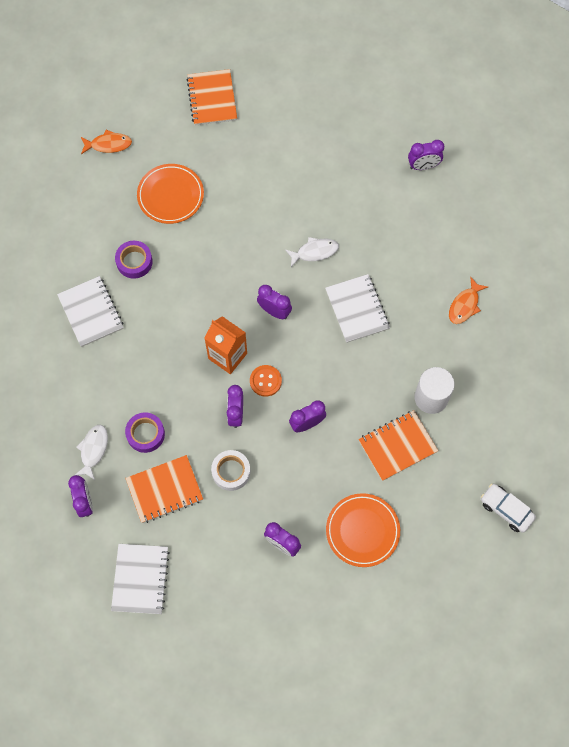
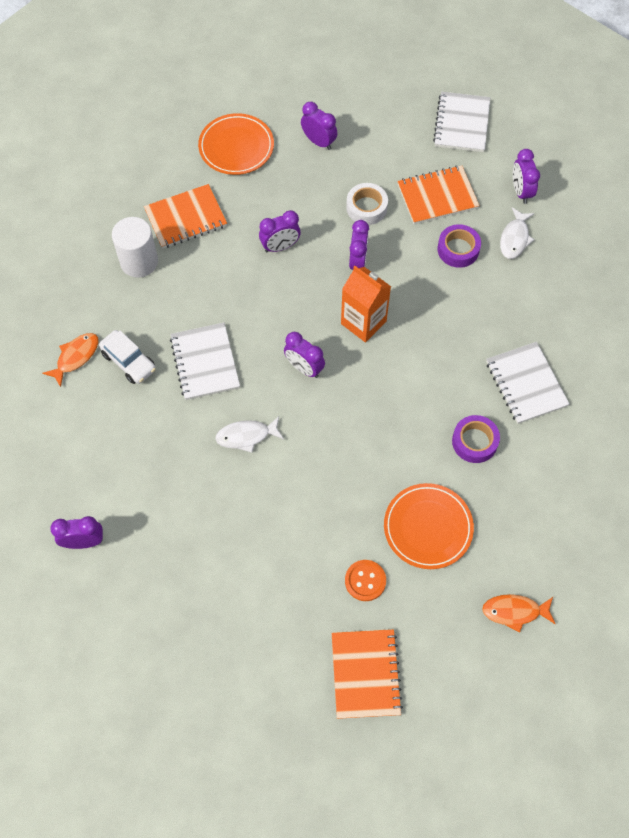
camera: 175 degrees left, 5 degrees down
(265, 381) = (322, 292): orange button -> orange button (365, 581)
(506, 510) = (87, 154): white car -> white car (129, 361)

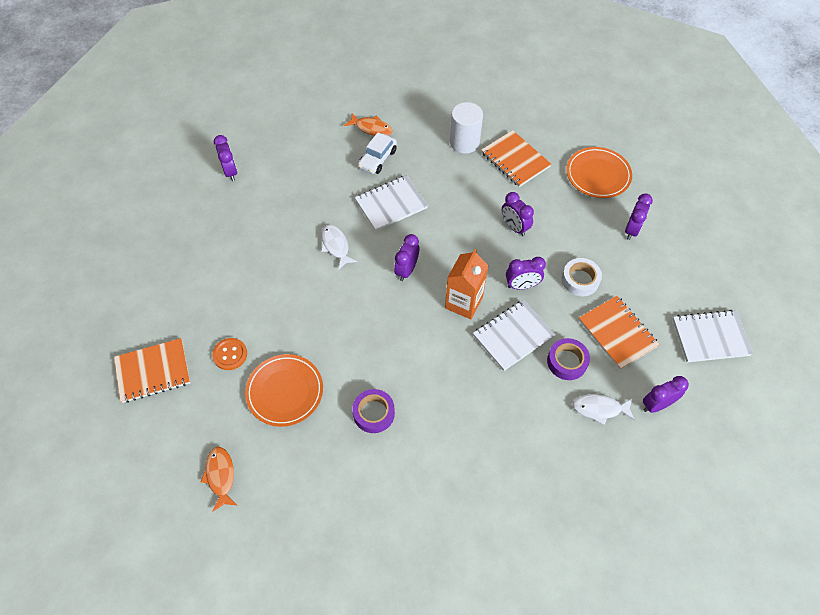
camera: 75 degrees right, 5 degrees down
(526, 384) = (444, 447): white notebook -> white notebook (513, 336)

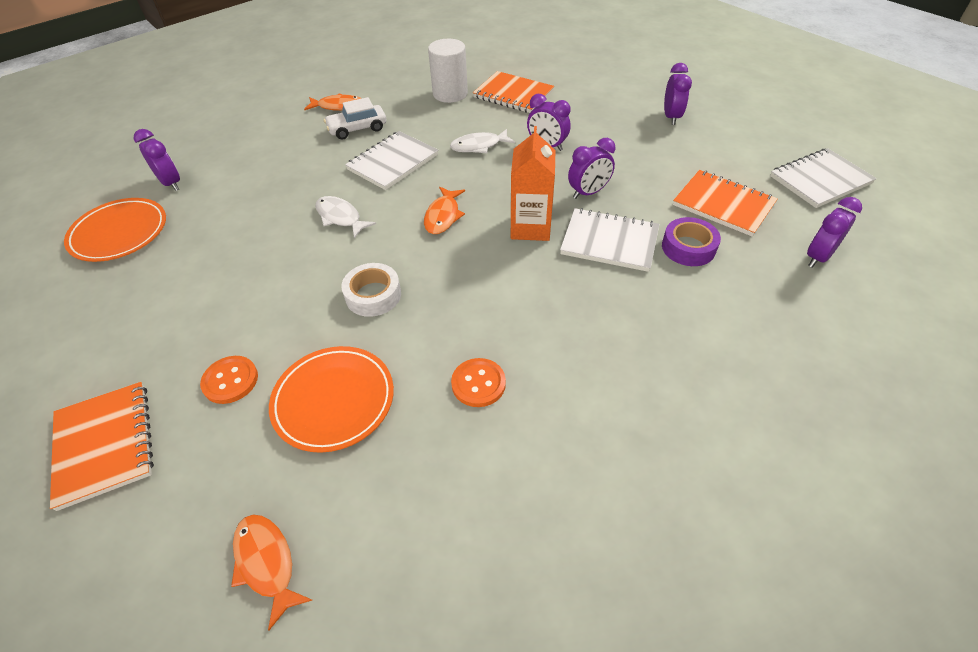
camera: 20 degrees left, 10 degrees down
(153, 371) = (105, 444): orange notebook -> orange notebook turned 75 degrees counterclockwise
(374, 413) = (478, 383): purple tape -> orange button
(377, 159) = (357, 129): white car -> white car turned 60 degrees clockwise
(406, 270) = (443, 216): purple clock -> orange fish
(513, 336) = (609, 242): white notebook -> white notebook turned 75 degrees clockwise
(580, 280) = (648, 170): white tape -> white tape (373, 295)
(598, 175) = (606, 86): orange plate -> orange plate (119, 233)
(599, 408) = (759, 281): white fish -> white fish (479, 146)

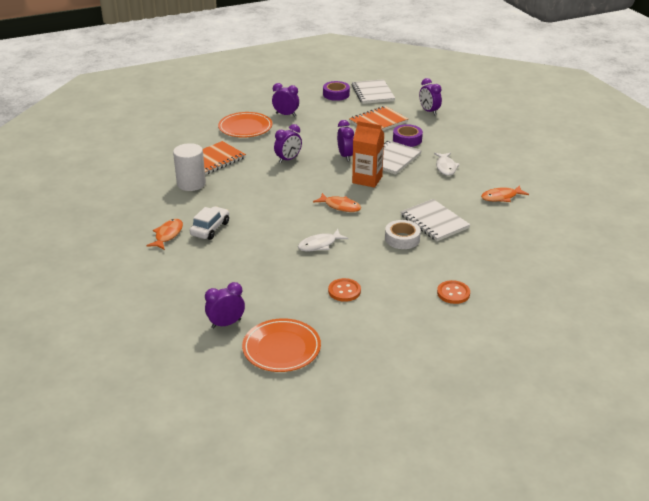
camera: 75 degrees left, 15 degrees down
(105, 444) = (488, 339): orange notebook -> none
(267, 563) = (567, 283): orange fish -> orange fish (501, 197)
(334, 400) = (478, 258): orange plate -> orange plate (245, 128)
(357, 129) = (210, 229): white car -> white car turned 150 degrees counterclockwise
(393, 162) = (267, 218): white notebook -> white notebook (434, 222)
(478, 383) = (479, 214): orange button -> orange button (344, 291)
(479, 146) = (271, 183): white fish -> white fish (445, 167)
(777, 145) = (336, 94): none -> purple tape

